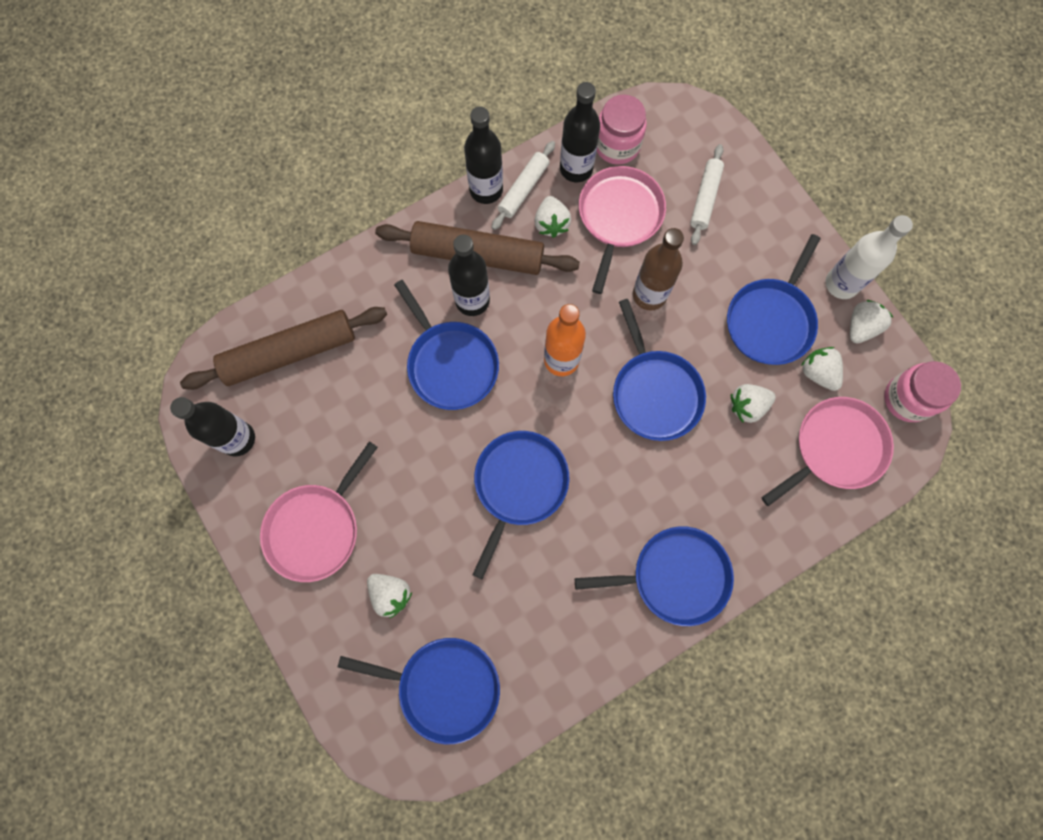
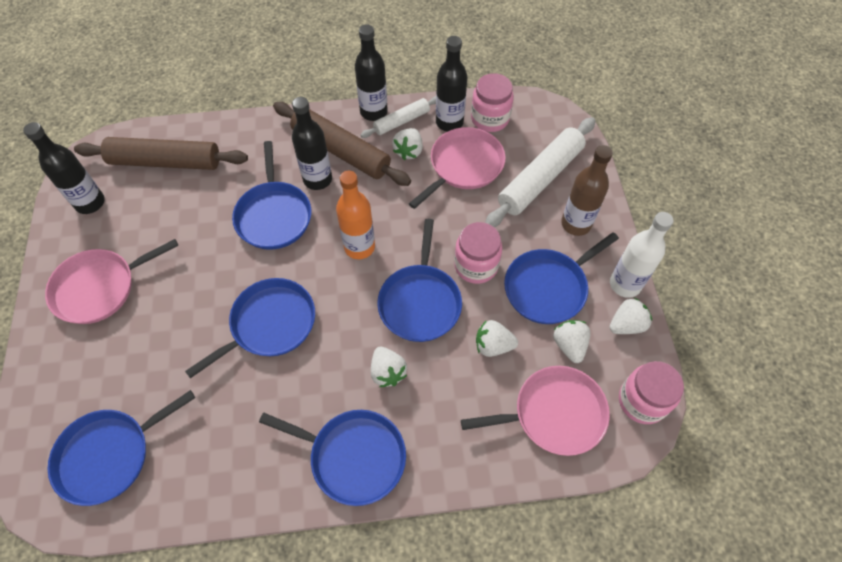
camera: 25 degrees right, 15 degrees down
(390, 594) = (119, 361): white strawberry -> white strawberry (387, 372)
(443, 686) = (109, 455): blue pan -> blue pan turned 105 degrees clockwise
(649, 295) = (456, 229): brown bottle -> brown bottle (576, 224)
(689, 328) = (476, 265): none -> pink jar
(705, 198) = (540, 178): white rolling pin -> white rolling pin, size x1.78

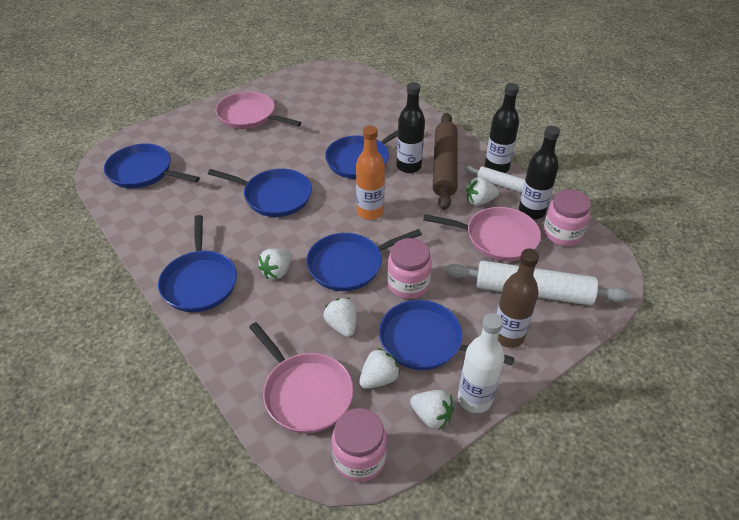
camera: 60 degrees right, 15 degrees down
(90, 203) = (304, 85): black bottle -> none
(165, 162) = (360, 97): brown rolling pin -> none

